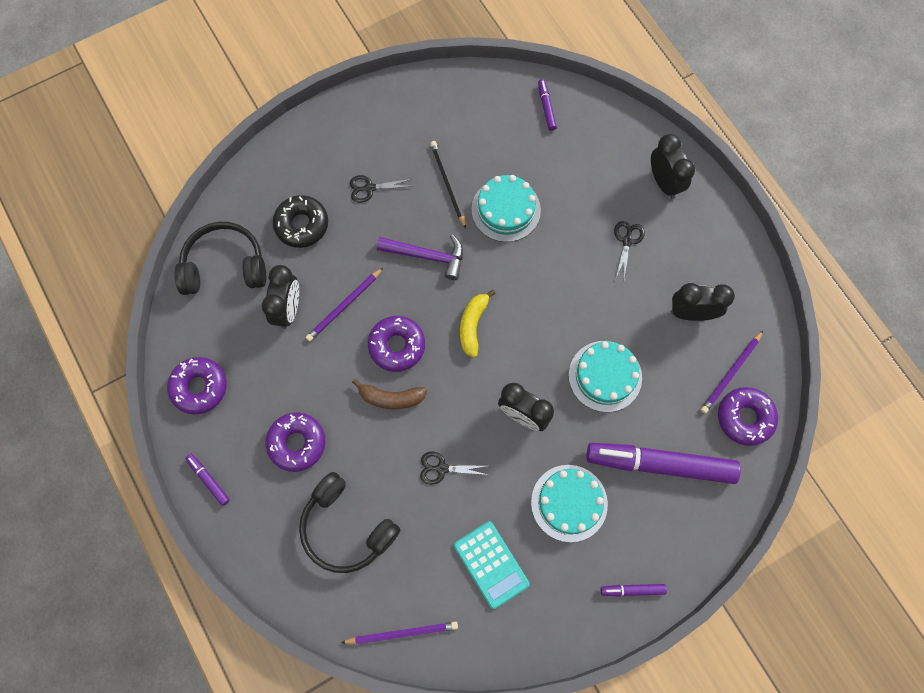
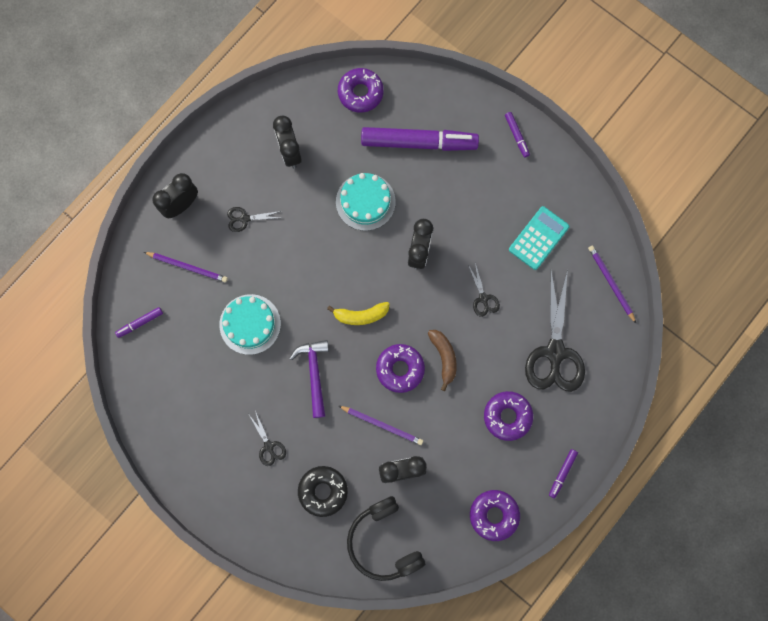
camera: 110 degrees left, 5 degrees up
(346, 527) = (555, 352): black headphones -> black scissors
(448, 184) = (242, 380): black pencil -> none
(569, 503) = (472, 198): turquoise cake -> none
(660, 464) = (419, 142): purple marker -> purple marker turned 75 degrees counterclockwise
(731, 373) = (329, 111): purple pencil -> purple pencil (187, 267)

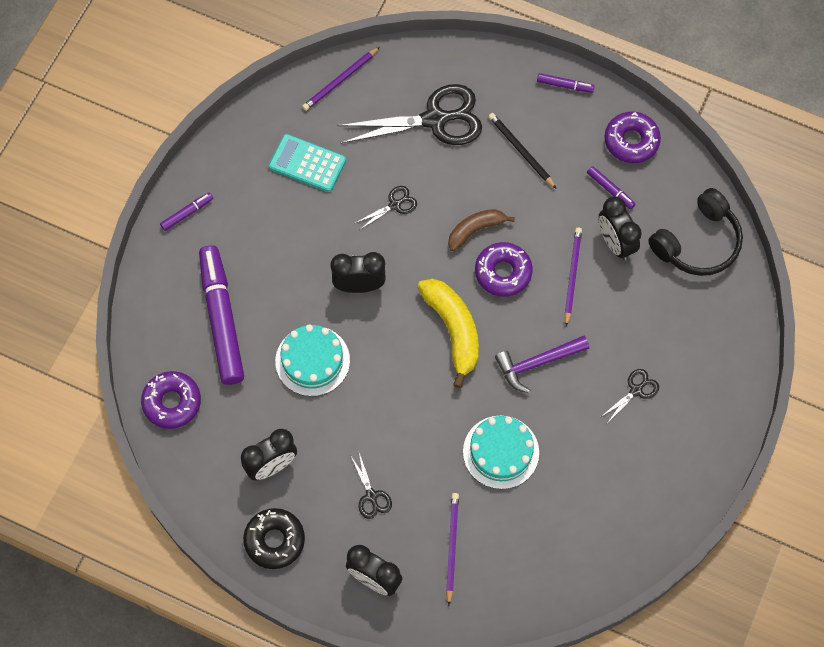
camera: 105 degrees left, 10 degrees down
(140, 323) = (538, 583): purple marker -> purple marker (610, 190)
(323, 491) = (666, 319): black donut -> black donut (274, 540)
(361, 315) = (453, 330): yellow banana -> yellow banana, size x1.58
(507, 416) = (521, 151): purple donut -> black pencil

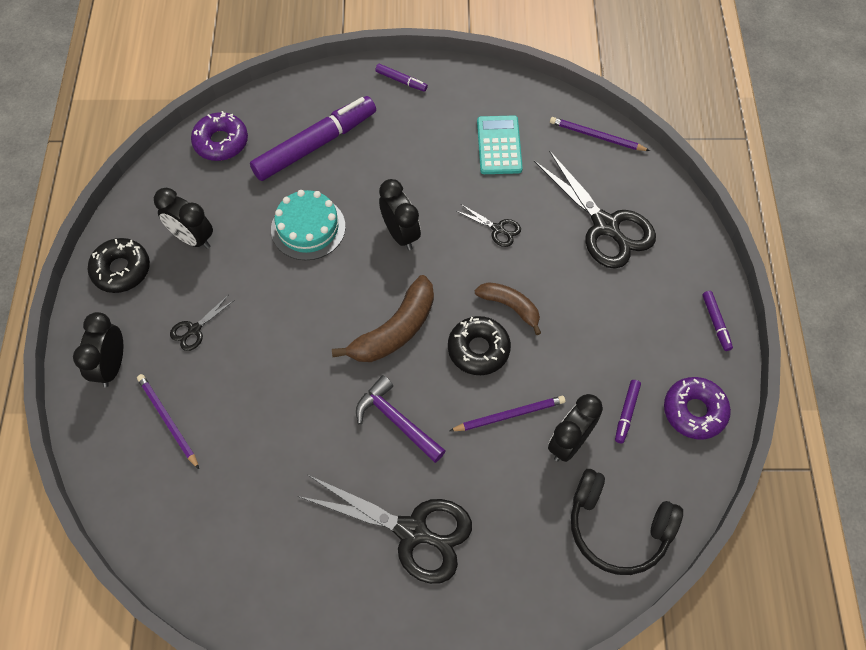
camera: 65 degrees right, 5 degrees down
(451, 547) = (168, 421): purple pencil -> purple pencil turned 105 degrees counterclockwise
(453, 330) = (394, 330): yellow banana -> brown banana
(501, 452) = (286, 425): turquoise cake -> none
(503, 272) = (478, 349): purple donut -> black donut
(521, 151) = (618, 312): black pencil -> none
(636, 390) = (412, 531): black scissors -> black scissors, size x2.21

